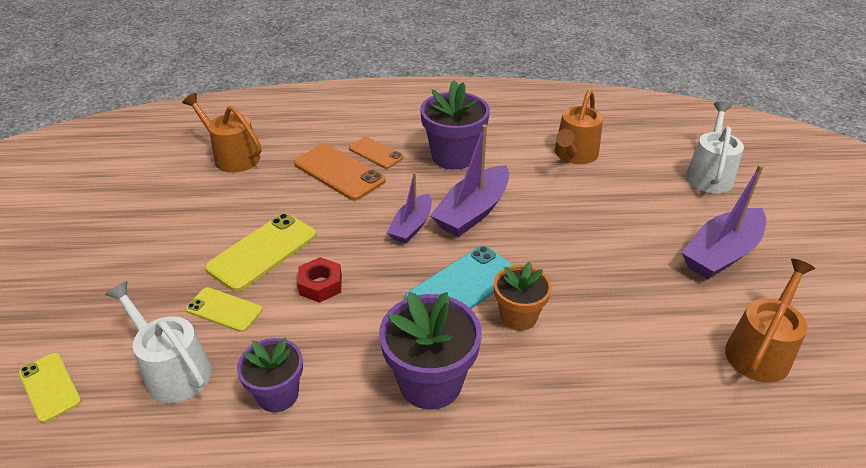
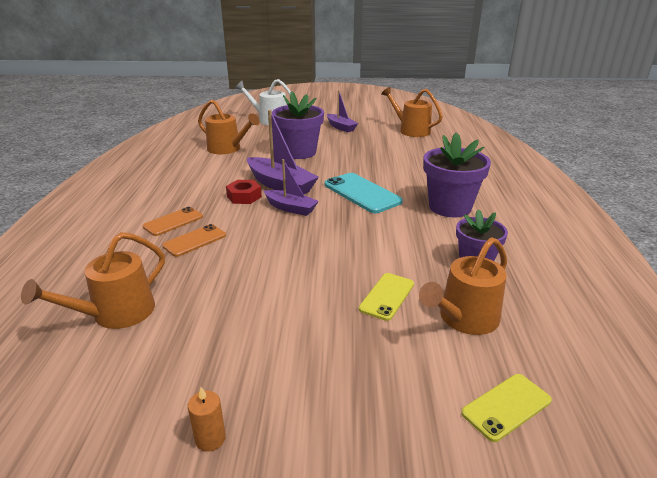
camera: 85 degrees left, 10 degrees down
(91, 223) = (210, 439): none -> orange candle
(173, 371) = (464, 319): white watering can -> orange watering can
(262, 251) = (307, 279): yellow phone -> none
(320, 285) = (357, 247): red nut -> red nut (244, 196)
(339, 172) = (195, 241): orange phone -> orange phone, size x0.61
(453, 156) = (202, 188): purple flower pot -> purple flower pot (299, 152)
(518, 316) = (390, 179): orange flower pot -> none
(721, 253) = (341, 127): purple boat -> purple boat, size x0.63

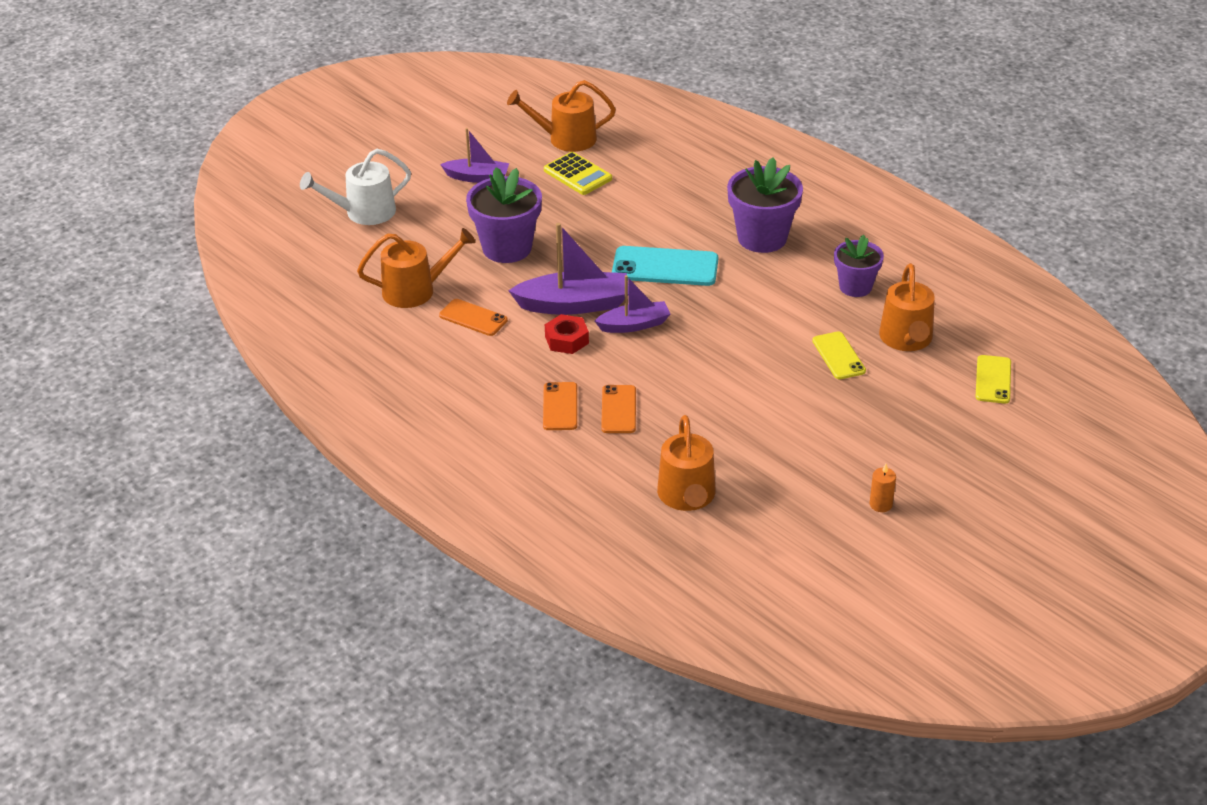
camera: 45 degrees left, 10 degrees up
(225, 168) = (473, 318): none -> orange phone
(390, 143) = (577, 175): none -> yellow calculator

